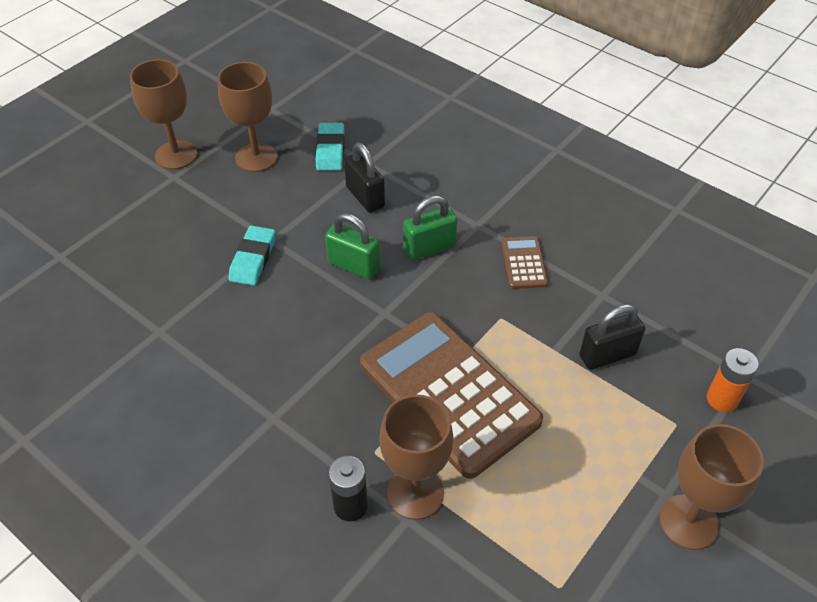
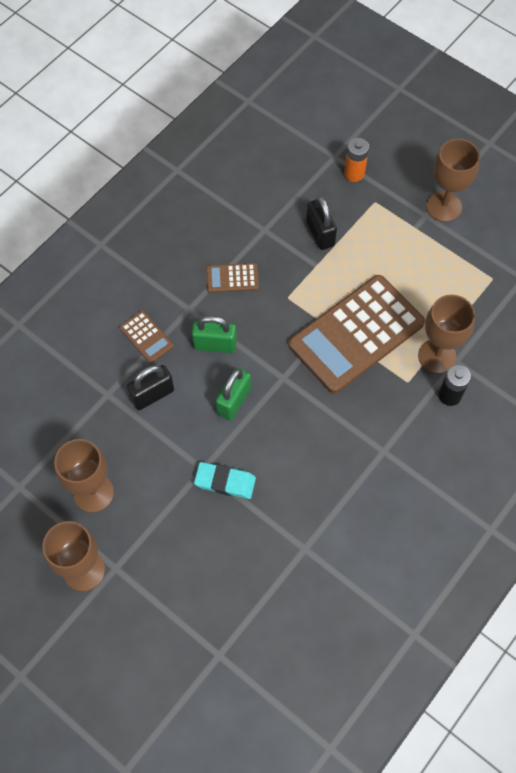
camera: 90 degrees left, 15 degrees up
(330, 150) = (87, 427): turquoise eraser -> none
(429, 248) = (215, 344): green padlock -> green padlock turned 60 degrees counterclockwise
(438, 190) = (146, 337): none -> brown calculator

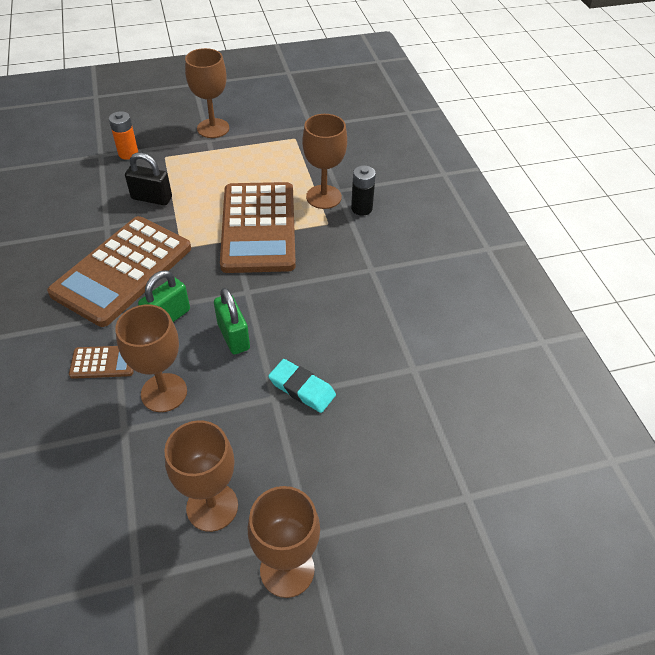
camera: 55 degrees left, 15 degrees down
(152, 395) = (164, 392): black padlock -> brown goblet
(225, 482) = (302, 388): turquoise eraser -> turquoise eraser turned 75 degrees clockwise
(232, 278) = (122, 271): brown calculator -> brown calculator, size x2.36

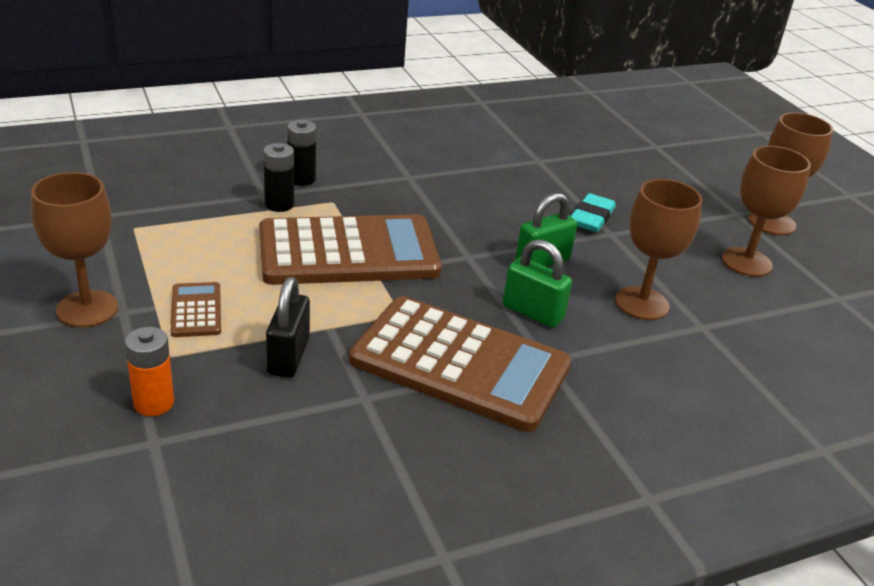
camera: 100 degrees left, 15 degrees down
(103, 362) = (624, 356): brown calculator -> brown calculator (196, 310)
(323, 197) = (279, 204): brown goblet -> black battery

